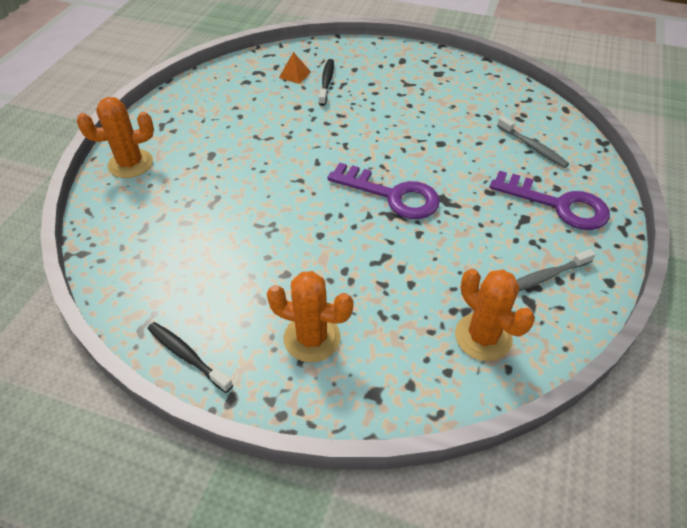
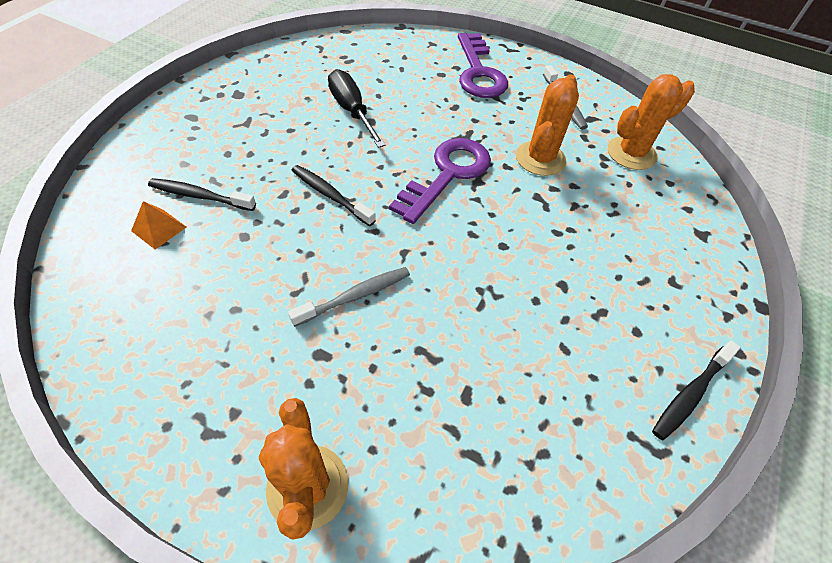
camera: 85 degrees left, 5 degrees up
(312, 338) = (649, 272): orange cactus -> orange cactus (540, 158)
(346, 136) = (330, 195): none -> black toothbrush
(449, 131) = (351, 110): none -> black screwdriver
(533, 147) = (396, 64): grey toothbrush -> grey toothbrush (355, 296)
(558, 205) = (479, 72): purple key -> purple key turned 135 degrees clockwise

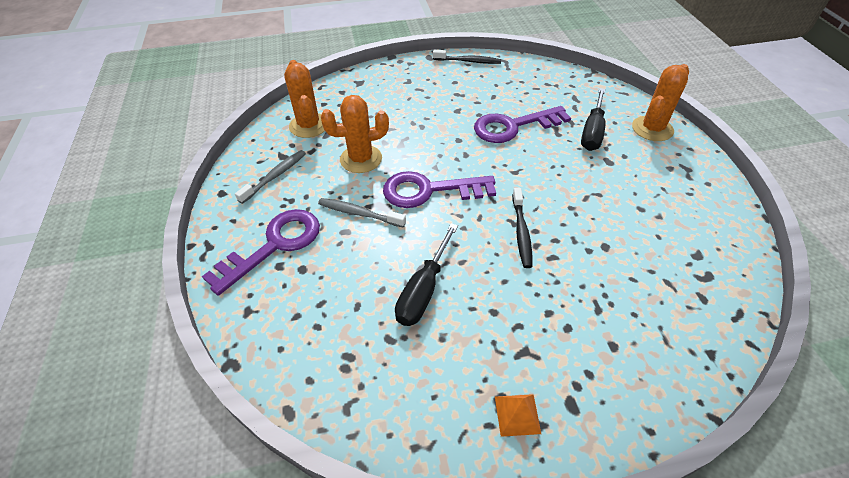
camera: 125 degrees left, 5 degrees down
(159, 229) = (665, 294): orange pyramid -> orange pyramid (517, 414)
(200, 196) = (618, 300): black toothbrush -> none
(355, 296) = (566, 171): grey toothbrush -> grey toothbrush (359, 213)
(383, 393) = (592, 132): none -> black screwdriver
(478, 314) = (513, 126): none -> purple key
(631, 153) = (309, 126): orange cactus -> orange cactus turned 45 degrees clockwise

